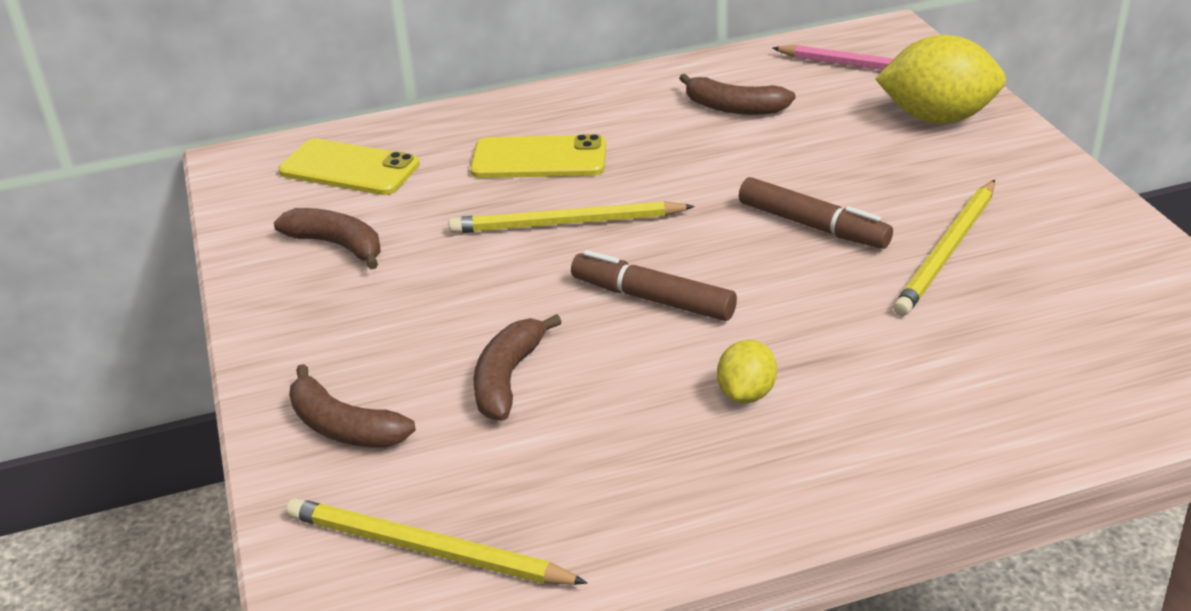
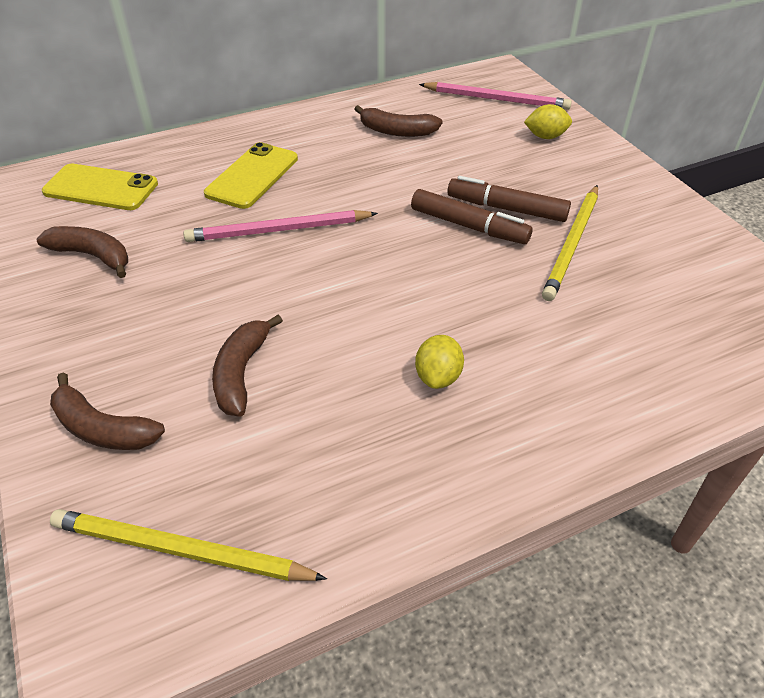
camera: 10 degrees left, 10 degrees up
(539, 159) = (252, 176): yellow phone -> yellow phone turned 60 degrees counterclockwise
(566, 223) = (278, 230): yellow pencil -> pink pencil
(653, 299) = (353, 294): brown marker -> brown marker (507, 209)
(937, 118) = (545, 136): yellow lemon -> yellow lemon, size x0.52

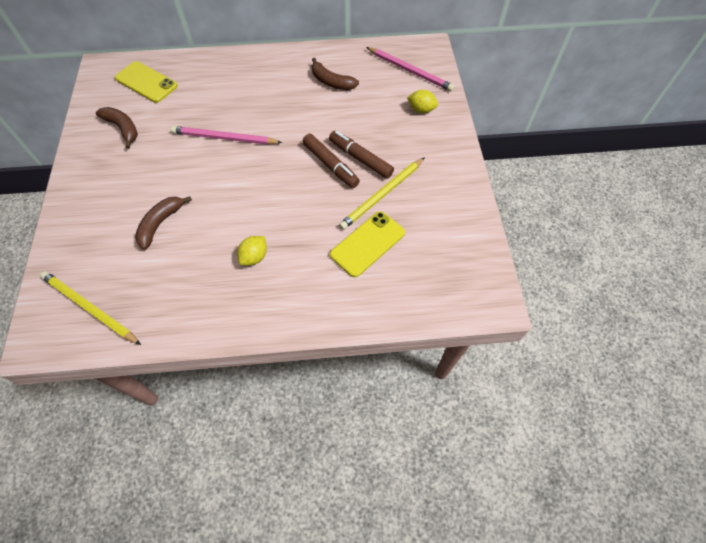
camera: 20 degrees right, 15 degrees up
(102, 428) = (84, 234): brown banana -> none
(252, 176) = (230, 95): yellow phone -> yellow phone (367, 244)

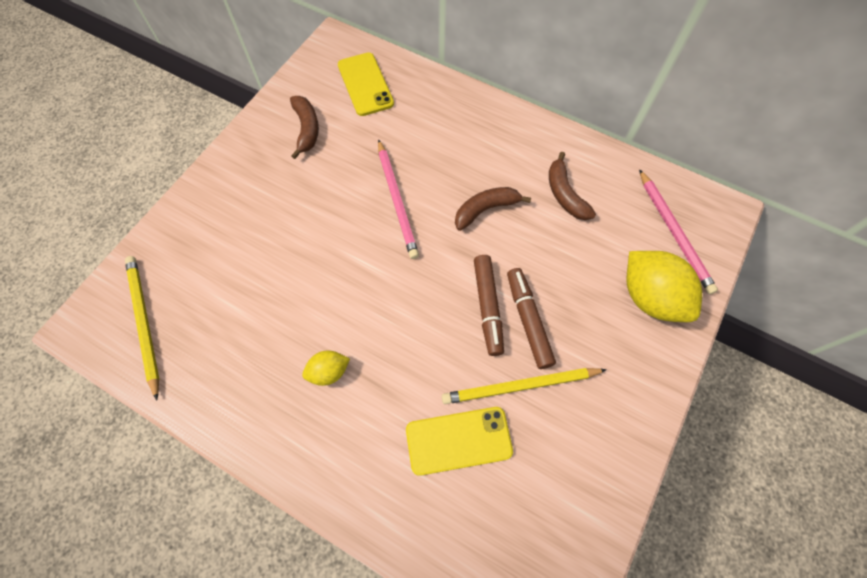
camera: 35 degrees right, 5 degrees up
(160, 223) = (267, 268): brown banana -> brown banana (485, 210)
(224, 138) = (397, 200): pink pencil -> pink pencil turned 150 degrees counterclockwise
(421, 110) = (650, 297): yellow lemon -> yellow lemon, size x1.93

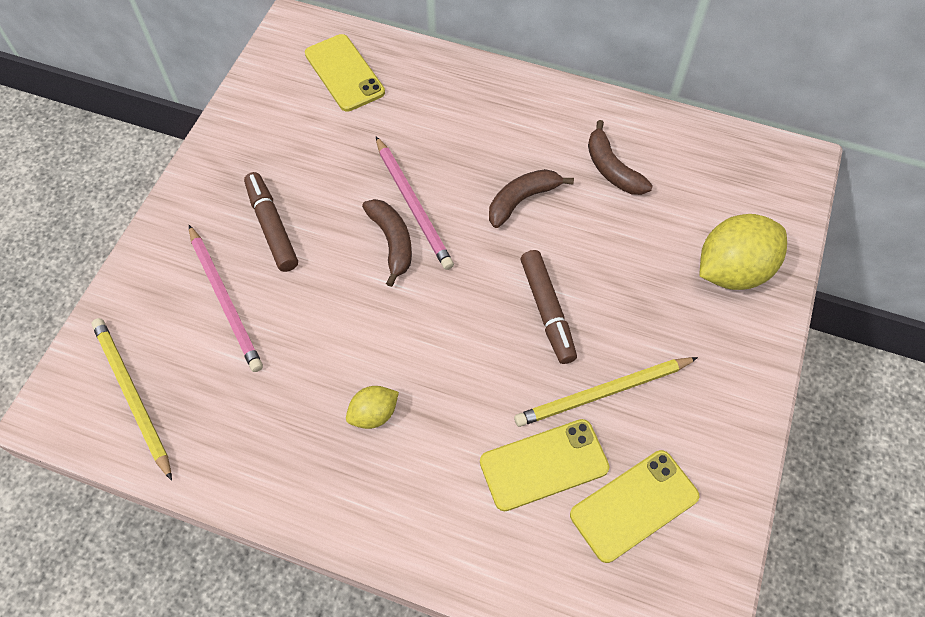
camera: 10 degrees left, 5 degrees down
(306, 129) = (283, 137): brown banana -> brown banana (392, 242)
(527, 491) = (634, 505): none -> yellow phone
(528, 320) = (597, 318): brown marker -> brown marker (272, 227)
(650, 297) = (732, 270): yellow lemon -> yellow lemon turned 75 degrees counterclockwise
(674, 233) = (746, 194): pink pencil -> pink pencil (225, 300)

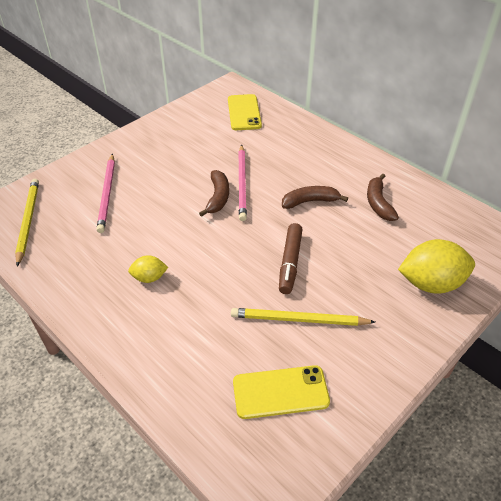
camera: 25 degrees right, 15 degrees down
(272, 227) = (156, 169): brown marker -> none
(544, 465) = (235, 344): yellow phone -> none

